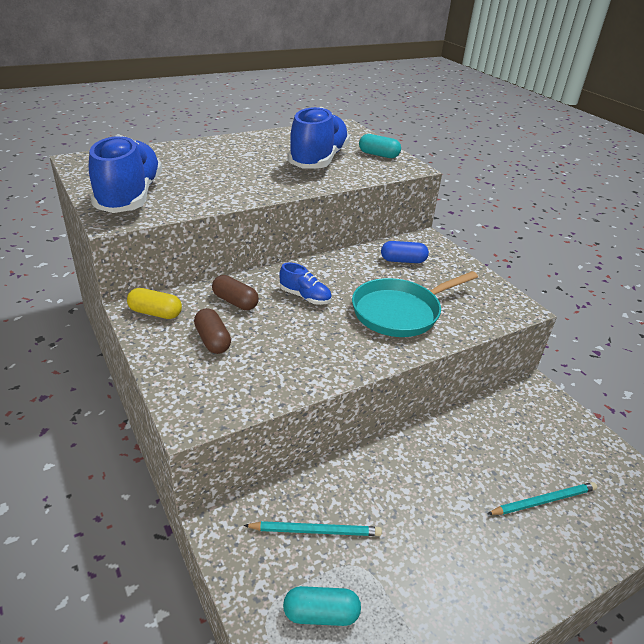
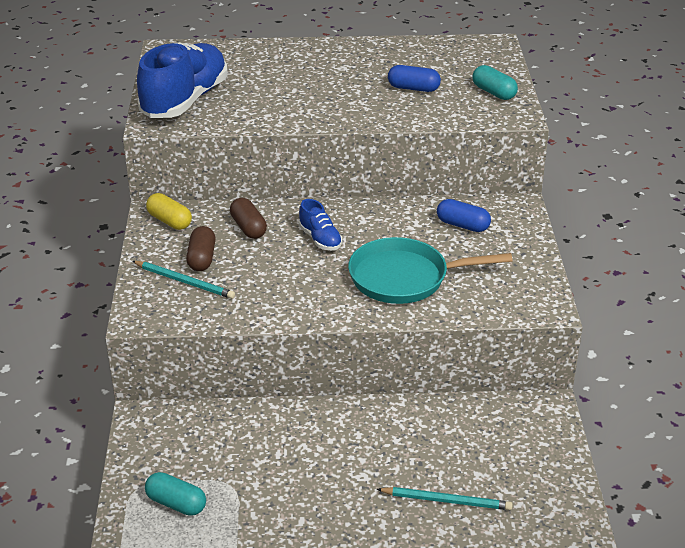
camera: 30 degrees right, 0 degrees up
(316, 531) = (215, 449): turquoise pencil -> turquoise pencil (185, 282)
(318, 160) = (413, 88): blue shoe -> blue capsule

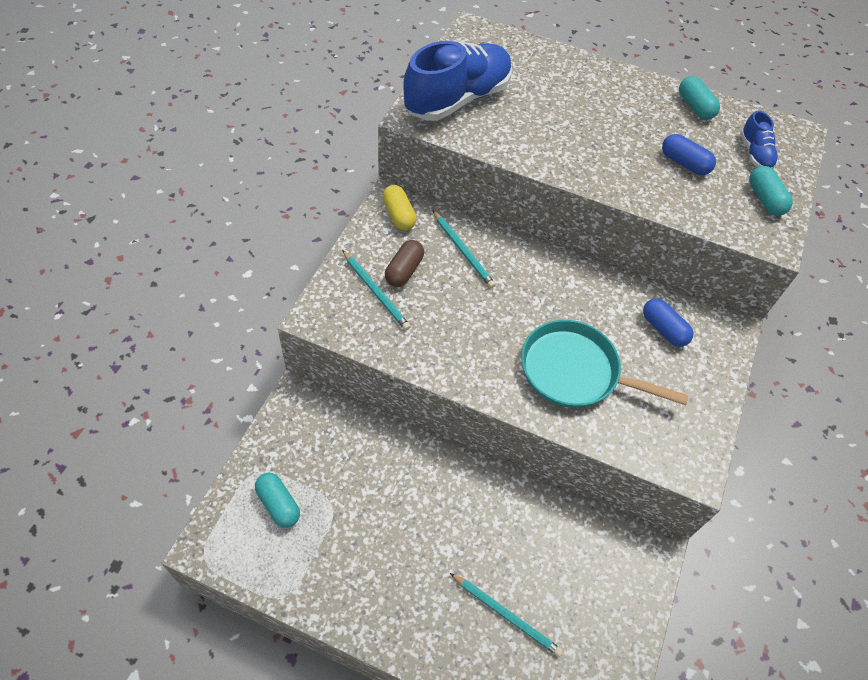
camera: 20 degrees right, 20 degrees up
(248, 228) = (463, 251): brown capsule -> turquoise pencil
(320, 239) = (520, 291): blue shoe -> blue shoe (754, 153)
(398, 50) = (695, 107): none -> turquoise capsule

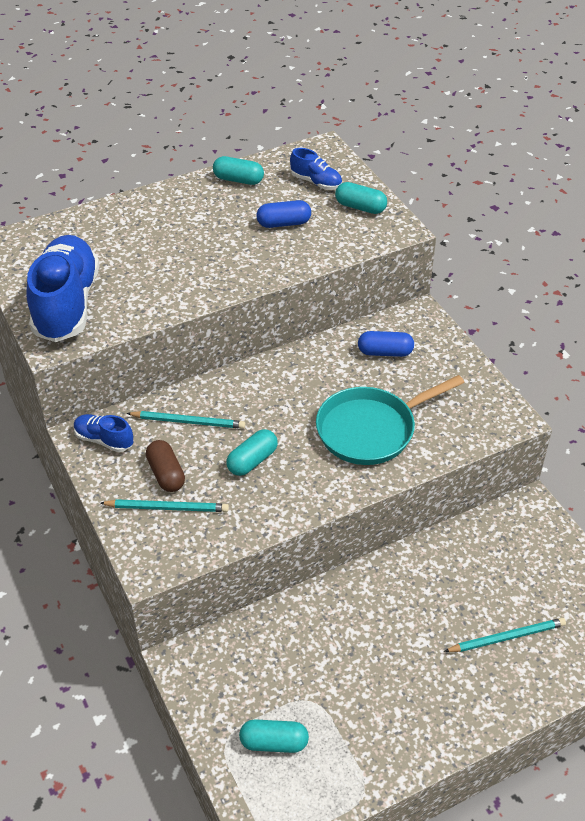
camera: 45 degrees left, 10 degrees down
(399, 215) = (104, 440): yellow capsule -> blue shoe
(466, 314) = (252, 461): none -> turquoise capsule

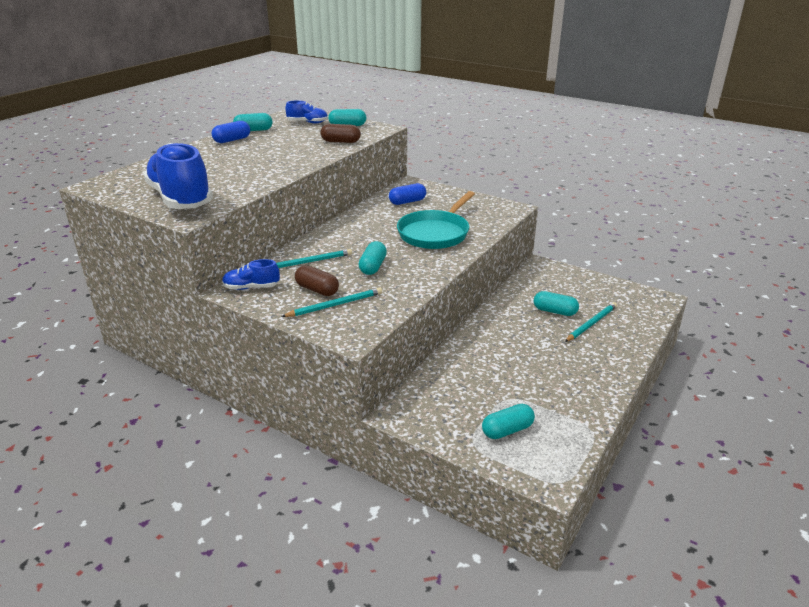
camera: 30 degrees left, 15 degrees down
(283, 223) = (305, 139): blue capsule -> blue capsule (232, 140)
(323, 244) = (341, 141): none -> brown capsule
(478, 595) = (554, 311): none -> turquoise capsule

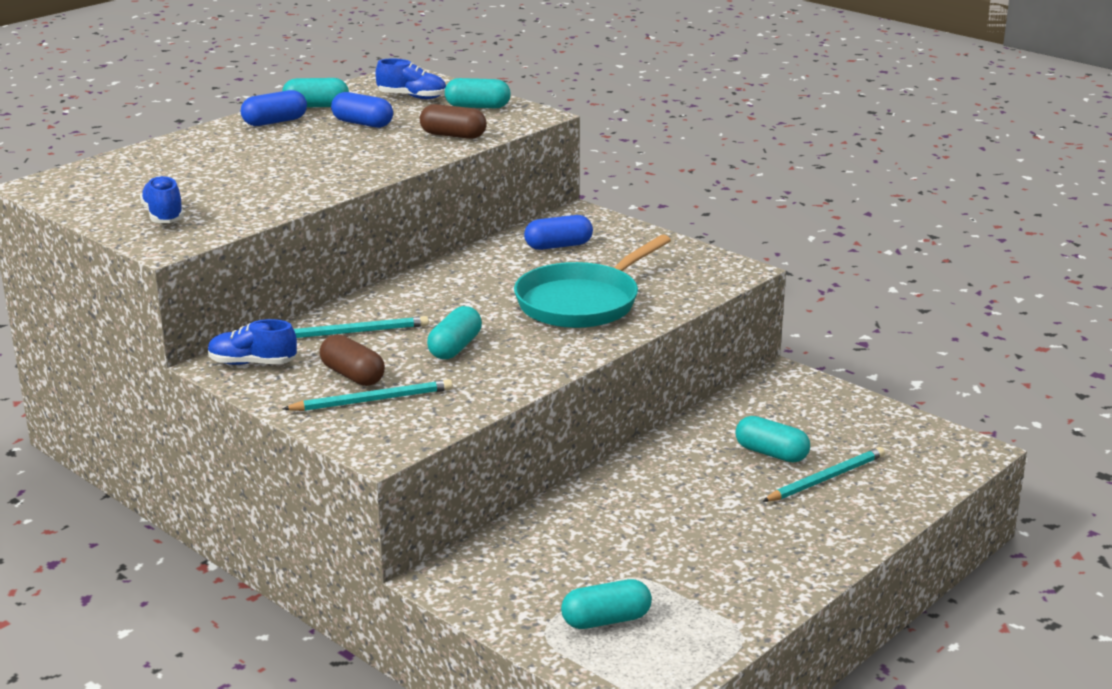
camera: 10 degrees right, 5 degrees down
(181, 199) = (164, 216): blue shoe -> blue shoe, size x0.47
(285, 138) = (362, 123): none -> blue capsule

